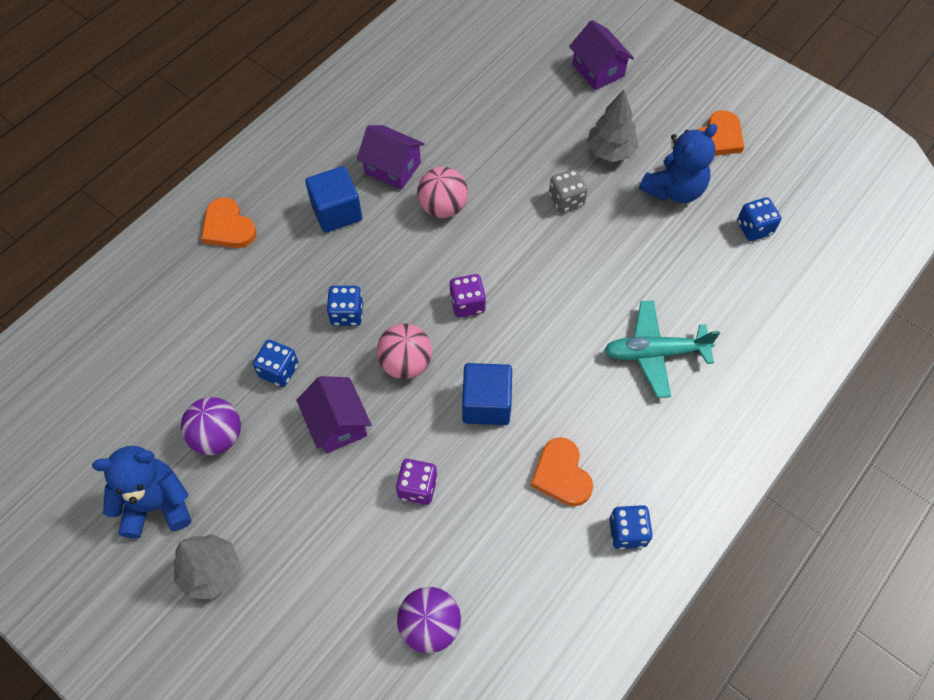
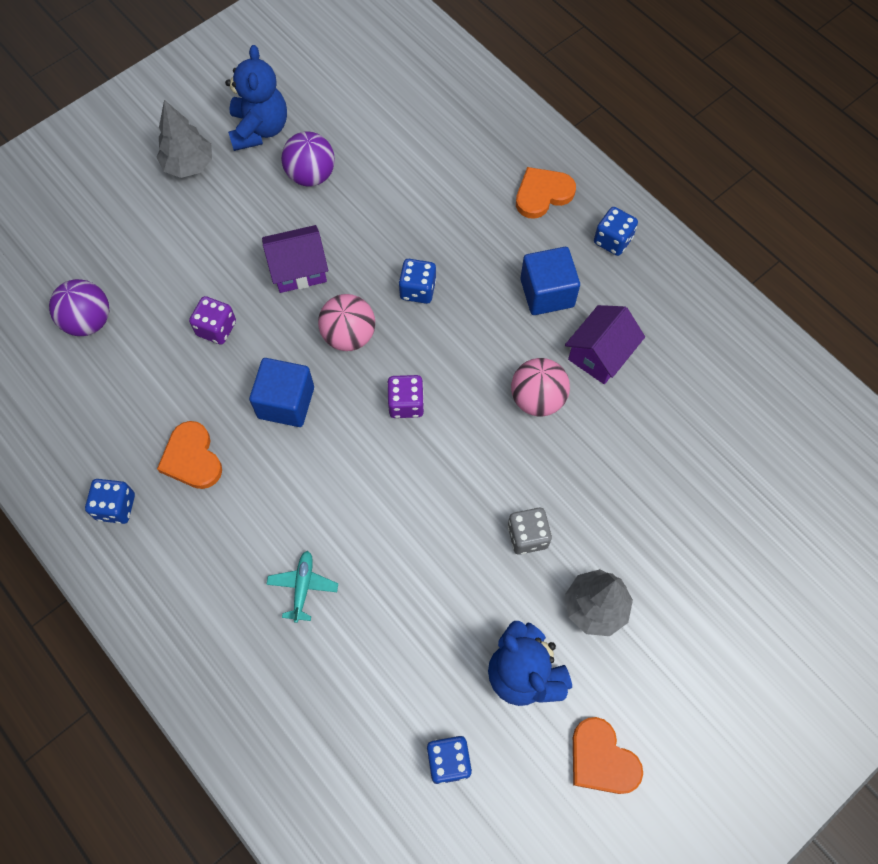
camera: 100 degrees right, 5 degrees up
(279, 370) = (367, 226): blue dice -> blue dice (612, 240)
(561, 474) = (192, 458): orange heart -> orange heart turned 105 degrees counterclockwise
(598, 70) = (736, 625): purple house -> none
(655, 353) = (303, 587): turquoise plane -> turquoise plane, size x0.58

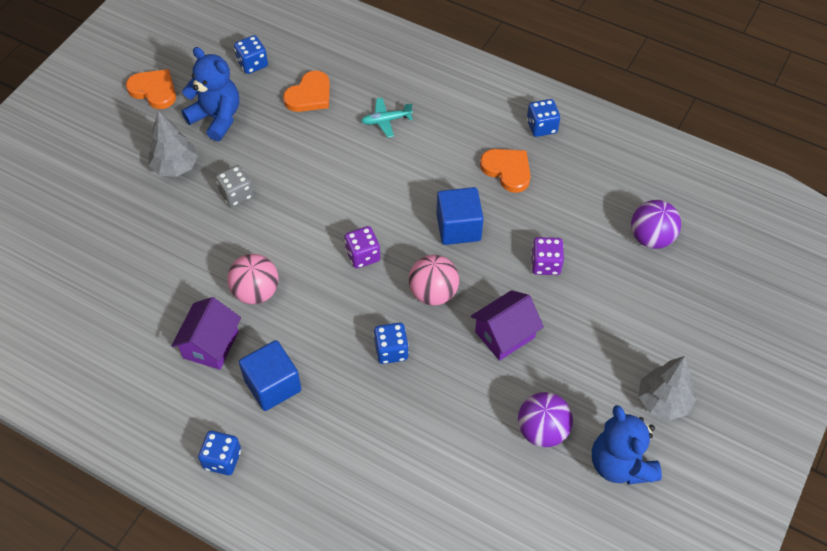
camera: 160 degrees right, 10 degrees down
(303, 587) = (386, 120): turquoise plane -> turquoise plane turned 90 degrees clockwise
(542, 194) = (305, 487): orange heart -> orange heart (309, 95)

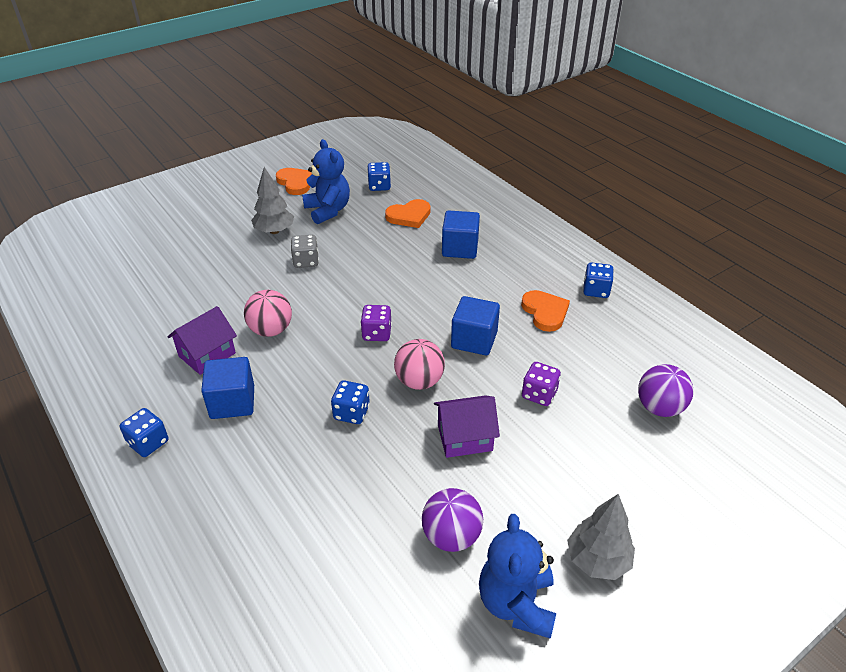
camera: 25 degrees right, 15 degrees down
(386, 120) = (460, 248): turquoise plane -> blue cube

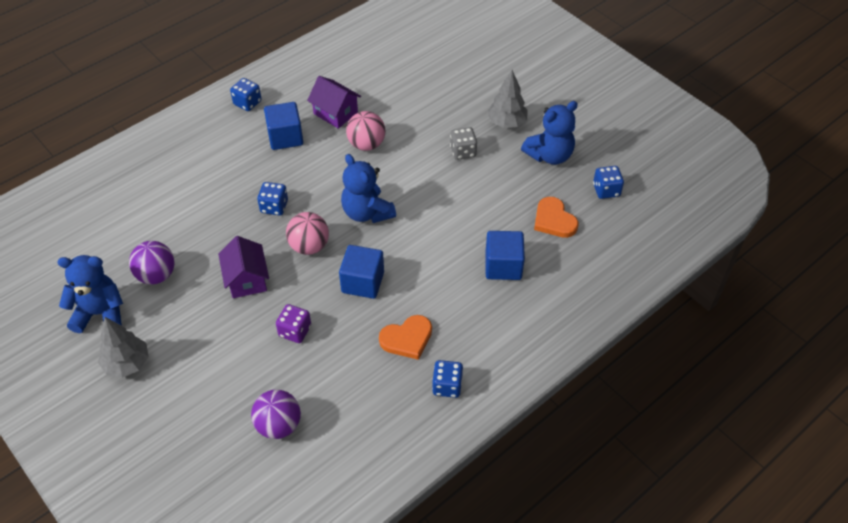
camera: 85 degrees right, 10 degrees up
(295, 183) = (595, 124): orange heart -> none
(376, 333) = (367, 212): purple dice -> blue teddy bear

